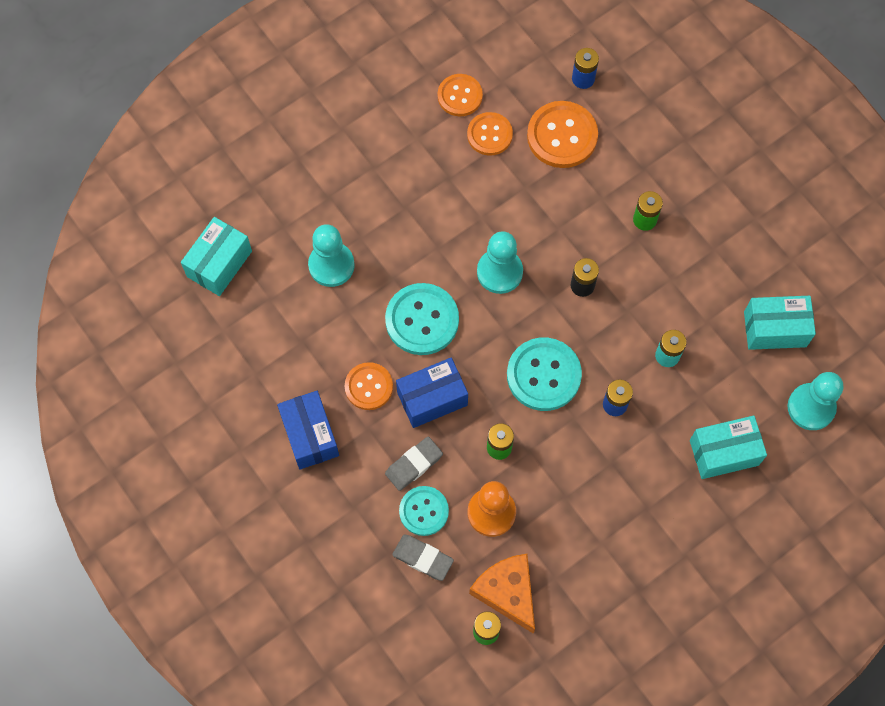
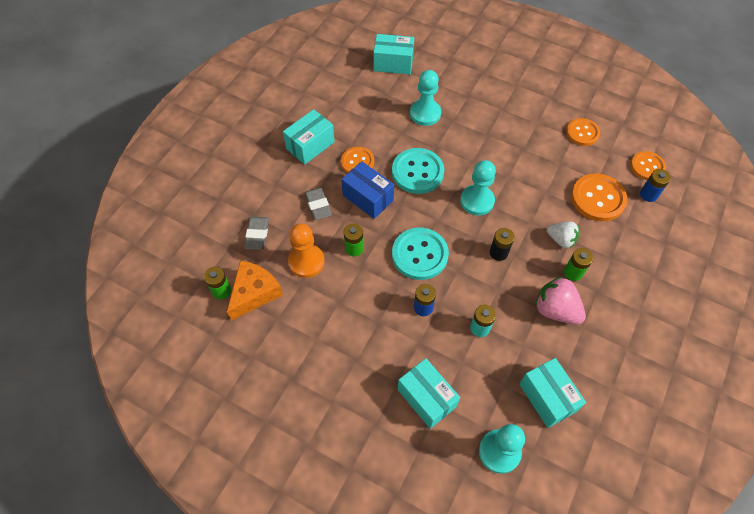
camera: 65 degrees right, 10 degrees down
(310, 435) = (310, 145): blue box -> turquoise box
(414, 465) = (318, 205): grey eraser -> grey eraser turned 45 degrees clockwise
(424, 511) = (289, 223): turquoise button -> none
(489, 135) = (568, 158): orange button -> orange button (647, 167)
(597, 208) = (561, 240): none -> white strawberry
(681, 264) = (555, 310): none -> pink strawberry

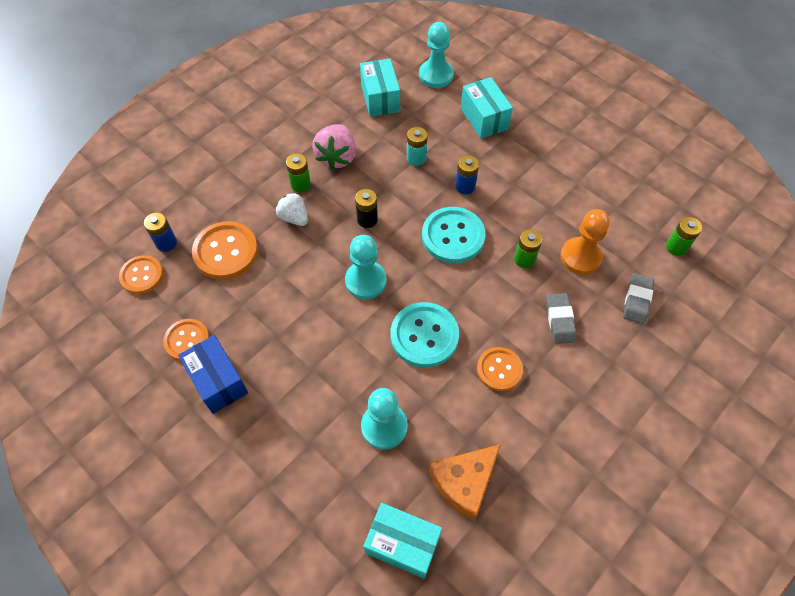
camera: 165 degrees left, 0 degrees up
(254, 293) = (640, 237): orange cheese -> orange cheese (464, 482)
(310, 145) = (560, 412): turquoise box -> none
(368, 198) = (496, 316): blue box -> blue box (218, 381)
(555, 310) = (337, 157): pink strawberry -> pink strawberry turned 45 degrees clockwise

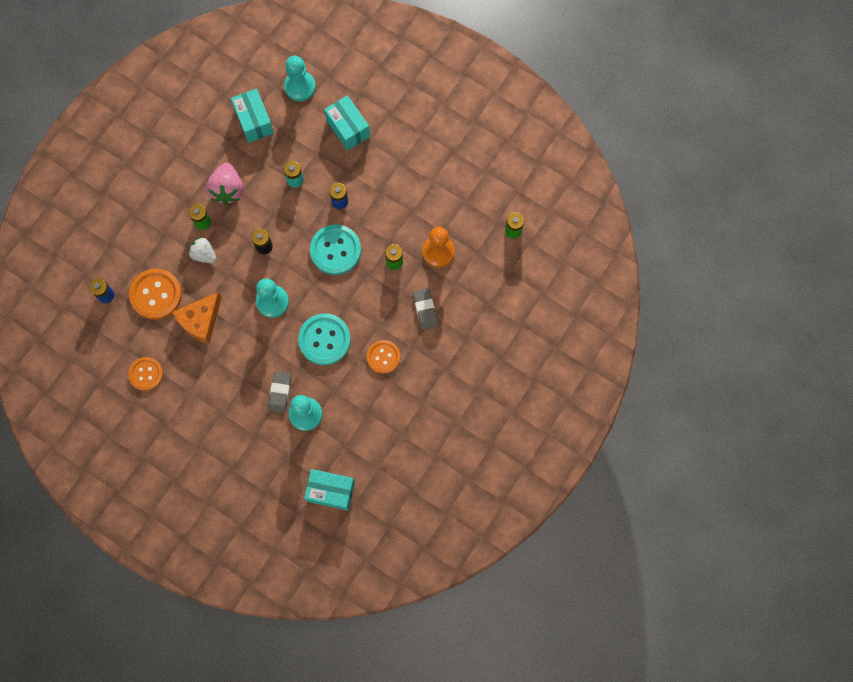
camera: 10 degrees left, 15 degrees up
(142, 275) = (95, 327): orange button -> none
(218, 381) = (178, 401): blue box -> none
(464, 482) = (367, 443): orange cheese -> orange cheese (201, 321)
(637, 300) = (483, 283): grey eraser -> grey eraser (280, 393)

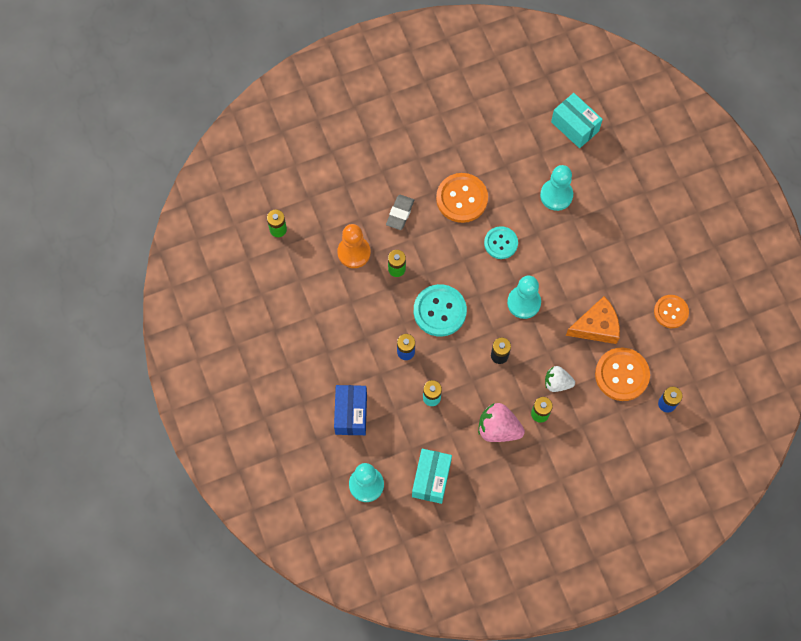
camera: 145 degrees left, 5 degrees down
(204, 254) = (557, 383): white strawberry -> white strawberry turned 120 degrees clockwise
(228, 189) = (498, 429): pink strawberry -> pink strawberry turned 105 degrees counterclockwise
(280, 393) = (566, 225): grey eraser -> none
(324, 340) = (501, 243): turquoise button -> turquoise button, size x0.65
(348, 128) = (351, 414): turquoise box -> blue box
(383, 357) = (462, 198): orange button -> orange button, size x1.55

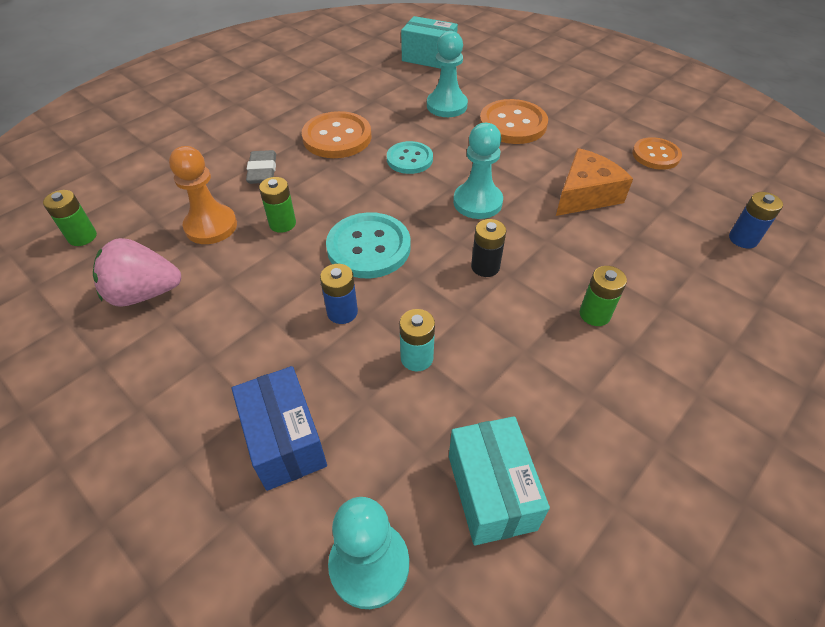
camera: 25 degrees left, 20 degrees down
(498, 429) = (549, 359): pink strawberry -> pink strawberry (144, 293)
(557, 383) = (587, 269): white strawberry -> none
(622, 375) = (660, 230): orange button -> orange button (513, 124)

